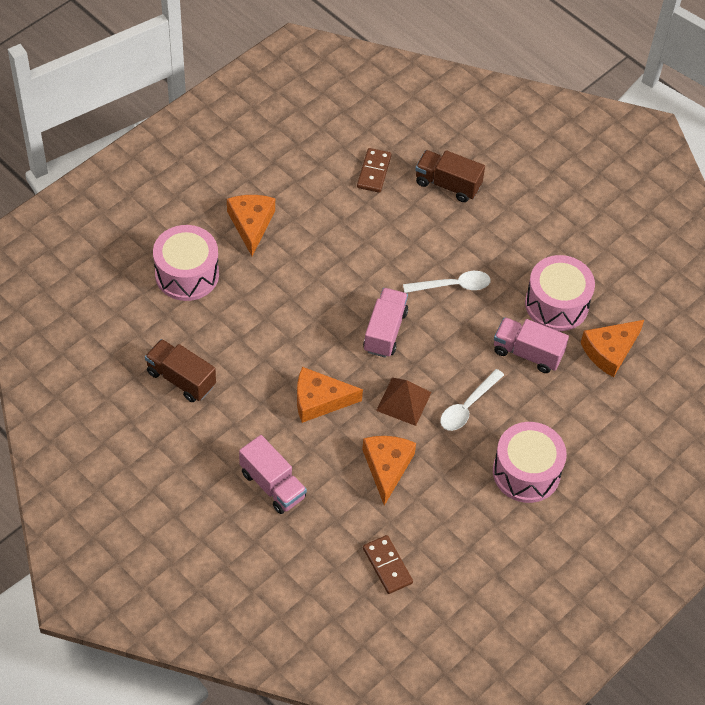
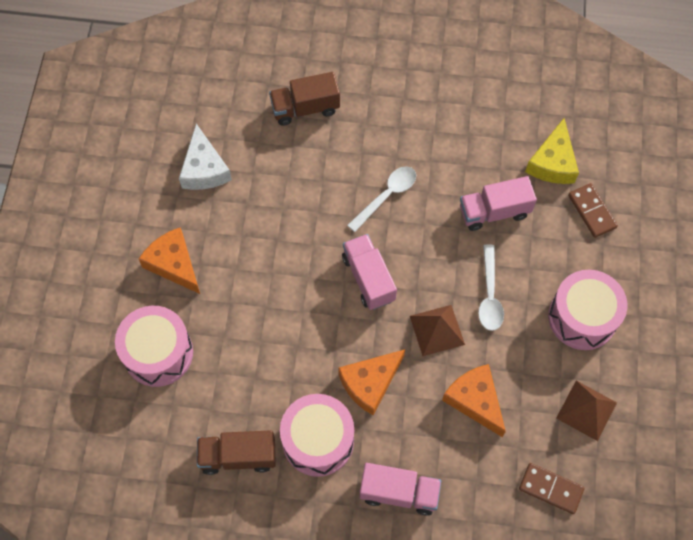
camera: 35 degrees left, 10 degrees up
(332, 176) = (204, 169): none -> white cheese
(374, 172) = (235, 140): brown domino -> brown domino (591, 211)
(467, 535) = (586, 410): none -> brown pyramid
(556, 304) = (479, 152): pink drum -> pink drum (318, 440)
(610, 351) = (552, 162): orange cheese -> yellow cheese

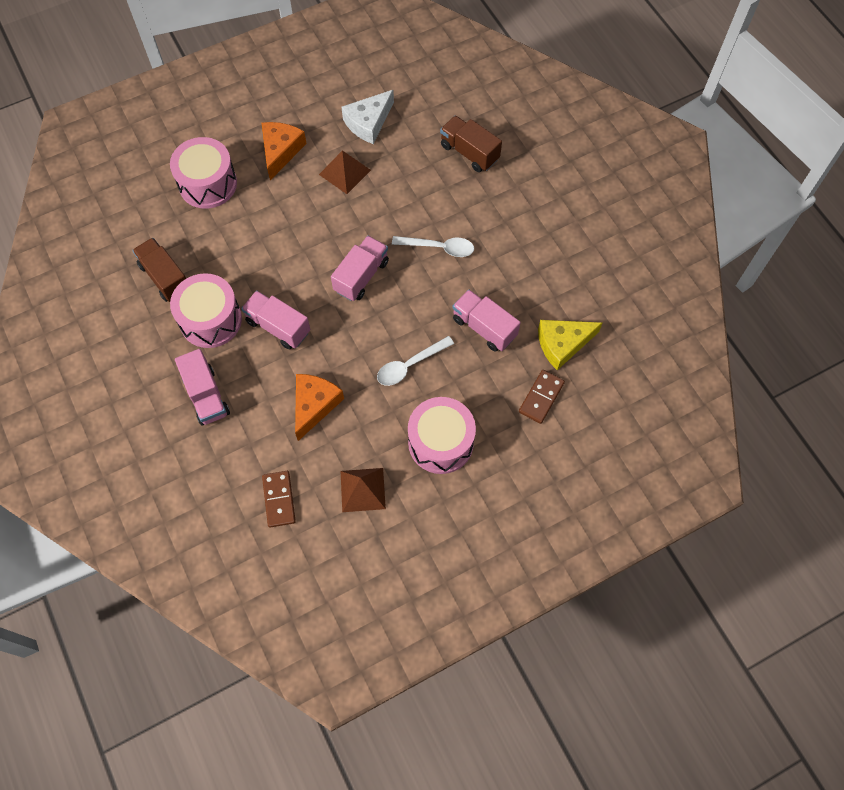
camera: 55 degrees right, 0 degrees up
(370, 383) = (278, 327): orange cheese -> pink truck
(437, 330) = (353, 346): brown pyramid -> brown pyramid (345, 172)

